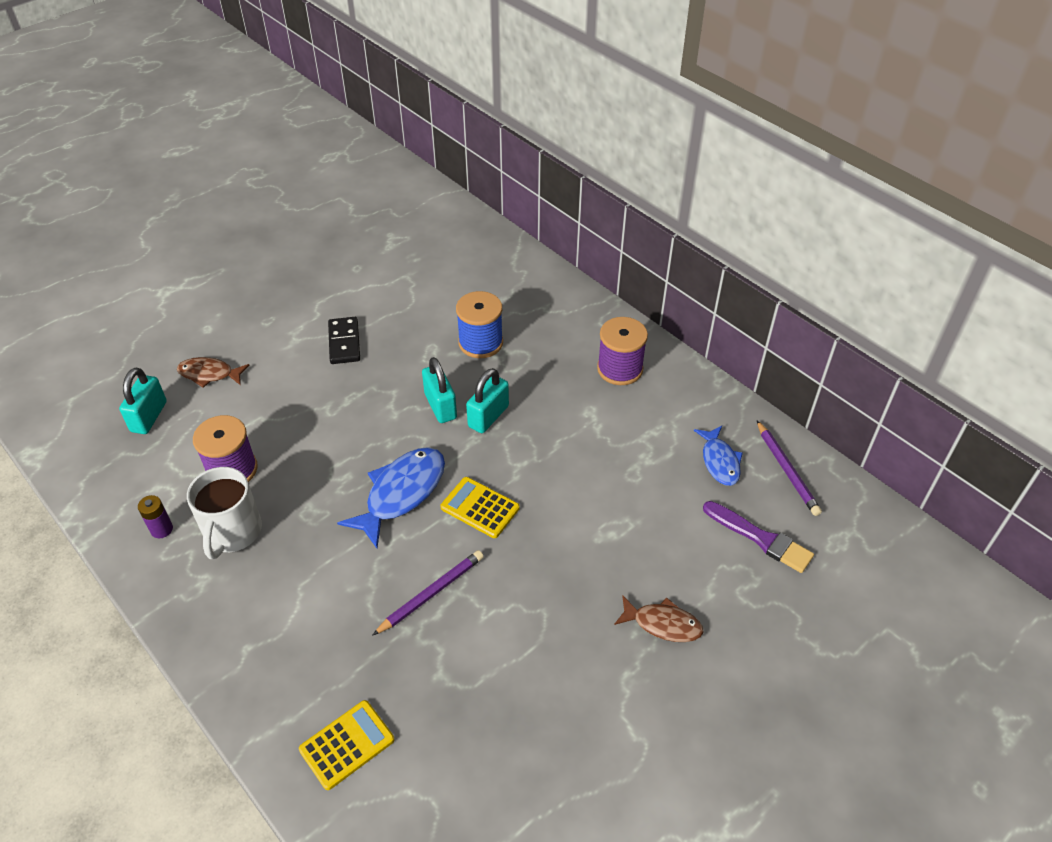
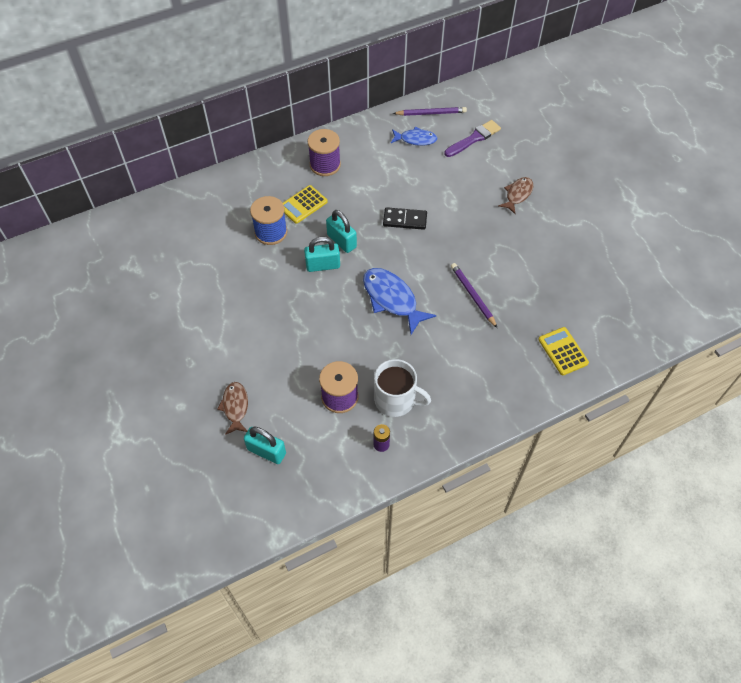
camera: 75 degrees left, 10 degrees up
(209, 374) = (235, 407): brown fish -> brown fish turned 150 degrees clockwise
(344, 342) = (236, 313): black domino -> black domino (405, 220)
(480, 508) = (416, 260): yellow calculator -> yellow calculator (303, 204)

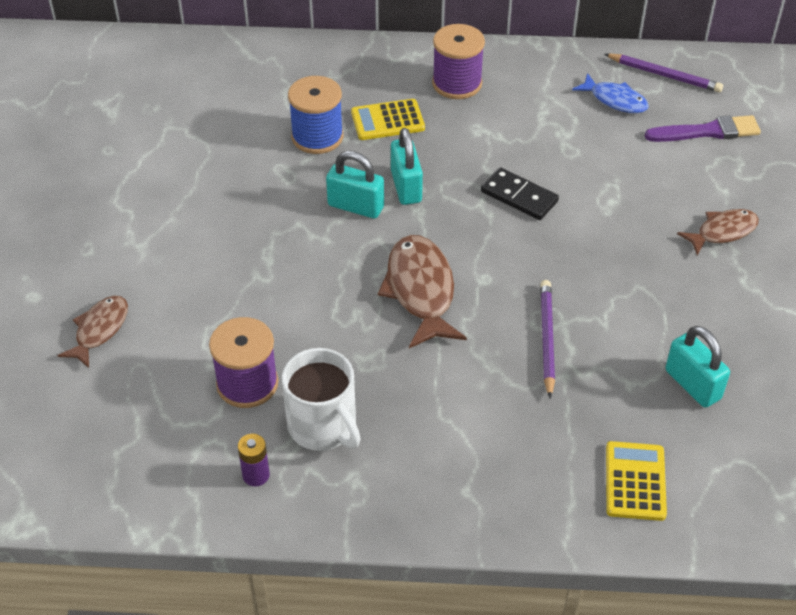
camera: 30 degrees right, 10 degrees down
(266, 451) = (94, 405): turquoise padlock -> turquoise padlock (692, 384)
(392, 299) = (420, 290): blue fish -> brown fish

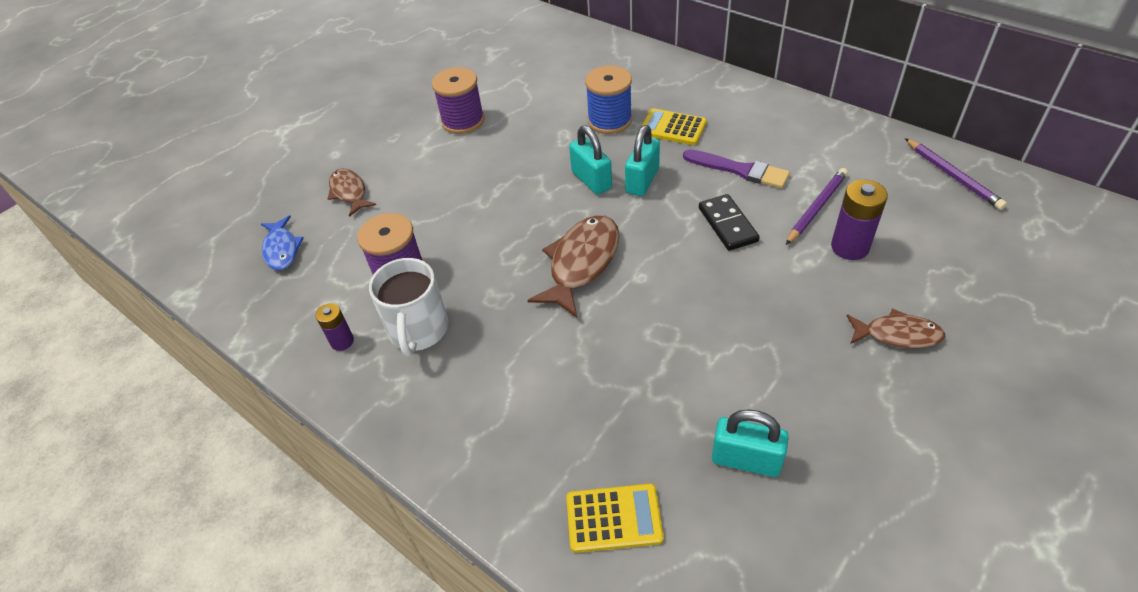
camera: 40 degrees right, 0 degrees up
(99, 330) = (349, 192): brown fish -> brown fish turned 90 degrees counterclockwise
(457, 83) = (753, 119): purple spool -> purple spool (463, 121)
(546, 338) = (647, 350): purple pencil -> purple pencil (816, 208)
(615, 100) = (885, 180): blue fish -> blue fish (282, 249)
(633, 173) = (850, 247): none -> purple battery
(635, 481) = (614, 518): yellow calculator -> yellow calculator turned 45 degrees clockwise
(692, 384) = (746, 460): turquoise padlock -> turquoise padlock turned 75 degrees counterclockwise
(707, 131) = (957, 239): purple brush -> purple brush (739, 170)

